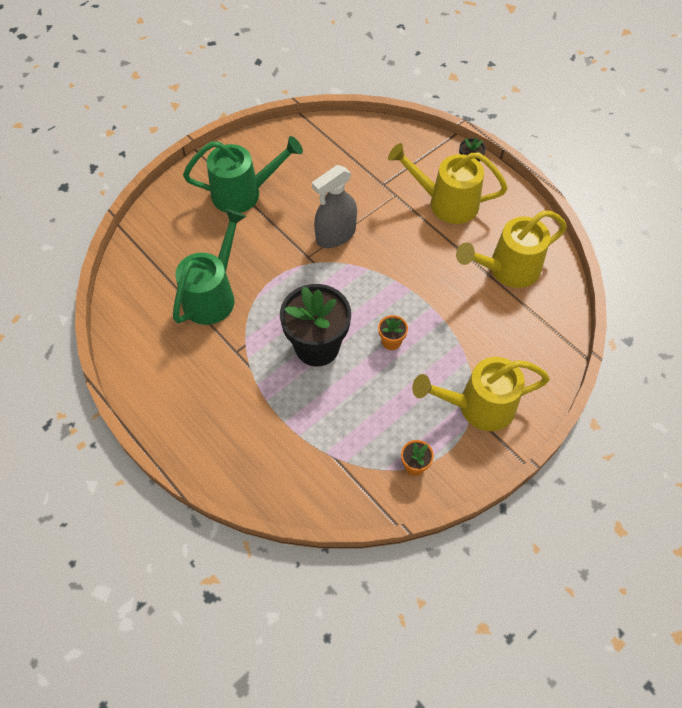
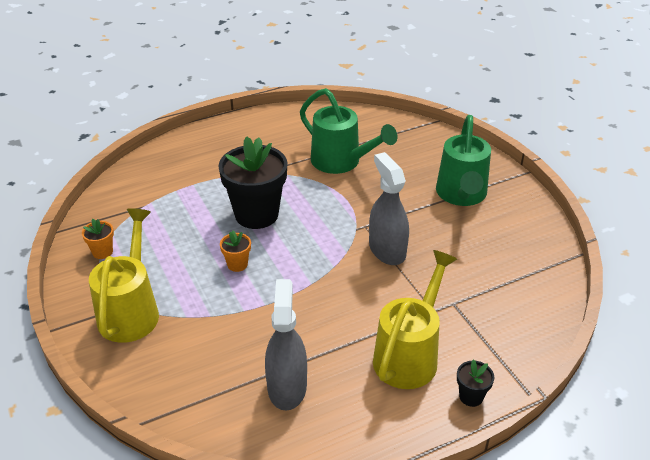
camera: 105 degrees right, 20 degrees down
(507, 269) = (287, 387): yellow watering can -> grey spray bottle

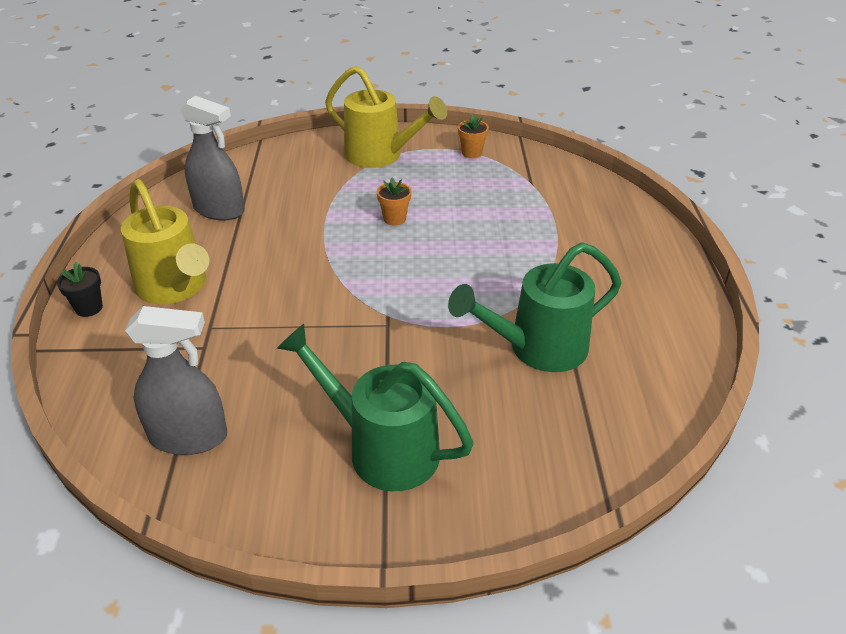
camera: 115 degrees right, 0 degrees up
(256, 214) = (468, 249): black flower pot -> none
(387, 250) = (330, 327): grey spray bottle -> grey spray bottle (189, 437)

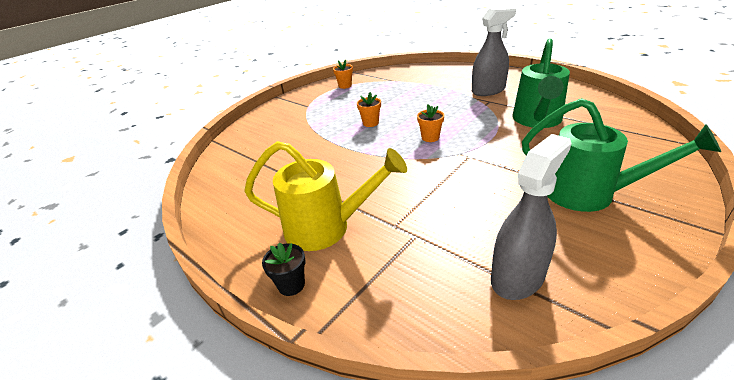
camera: 45 degrees left, 5 degrees down
(219, 210) = (263, 179): grey spray bottle -> grey spray bottle (488, 90)
(381, 156) = (303, 108): yellow watering can -> none
(382, 448) = (589, 194): green watering can -> green watering can turned 135 degrees counterclockwise
(402, 277) = (430, 137): none -> orange flower pot

